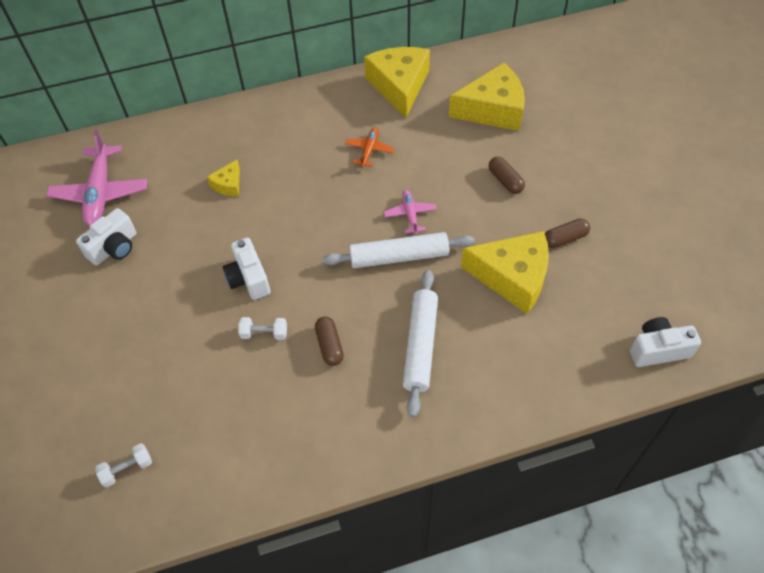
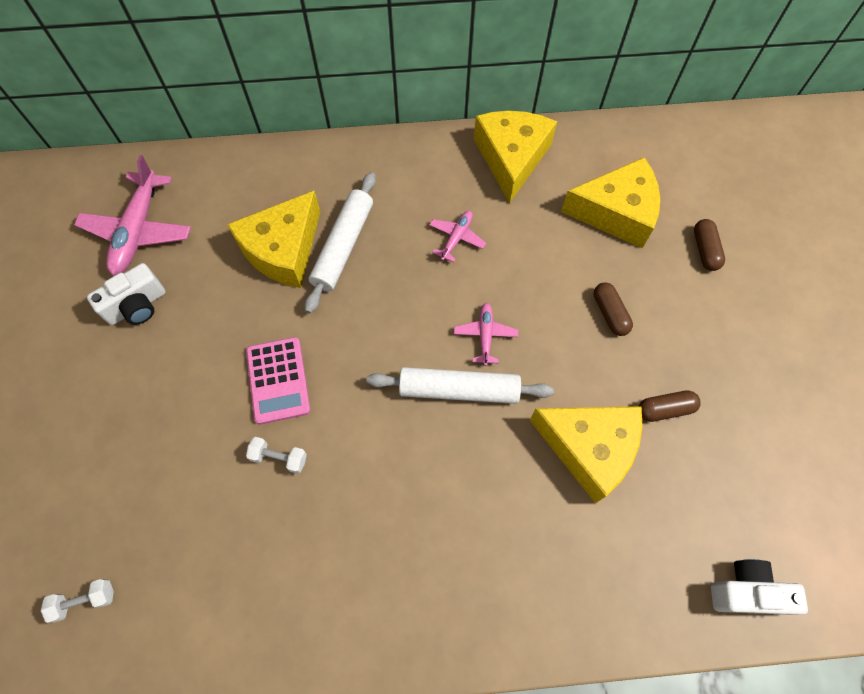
camera: 10 degrees right, 10 degrees up
(228, 184) = (283, 250): yellow cheese -> yellow cheese, size x2.12
(248, 278) = (278, 380): white camera -> pink calculator
(329, 345) = (350, 491): brown capsule -> brown capsule (704, 250)
(369, 150) = (456, 238): orange plane -> pink plane
(420, 345) = (457, 516): white rolling pin -> white rolling pin (343, 246)

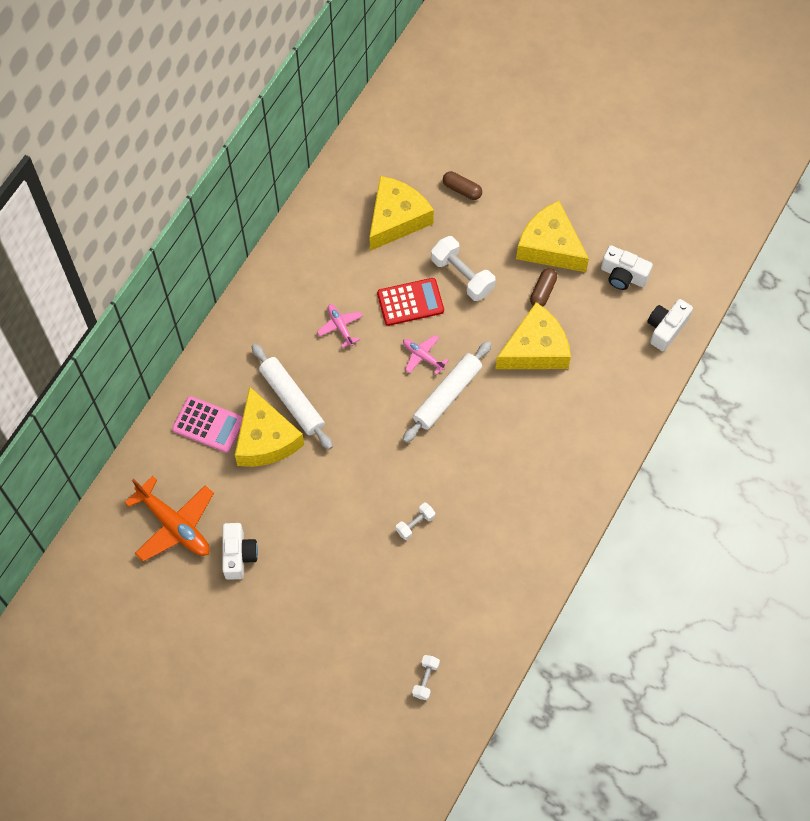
camera: 55 degrees left, 0 degrees up
(138, 231) = (174, 525): pink plane -> orange plane
(278, 380) = (362, 496): pink calculator -> pink calculator (208, 424)
(511, 158) = (305, 251): yellow cheese -> yellow cheese (550, 246)
(537, 284) = (410, 302): none -> red calculator
(609, 313) = (462, 275): brown capsule -> white dumbbell
(766, 488) = (623, 275): none -> white camera

